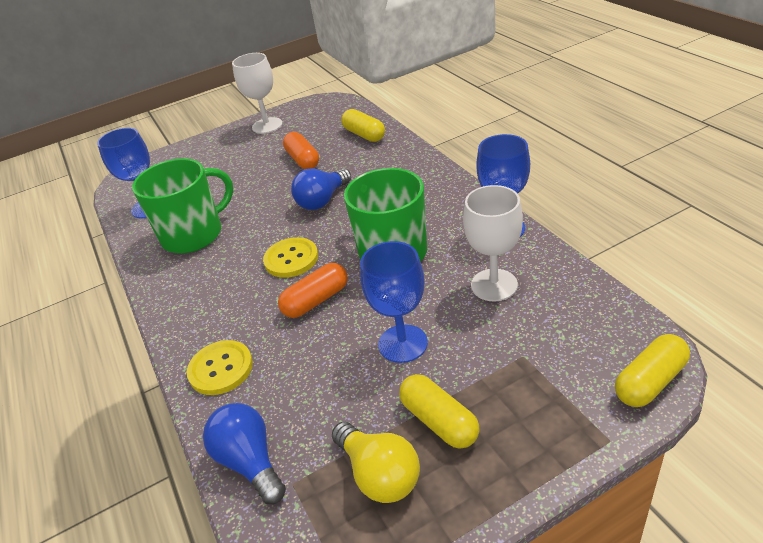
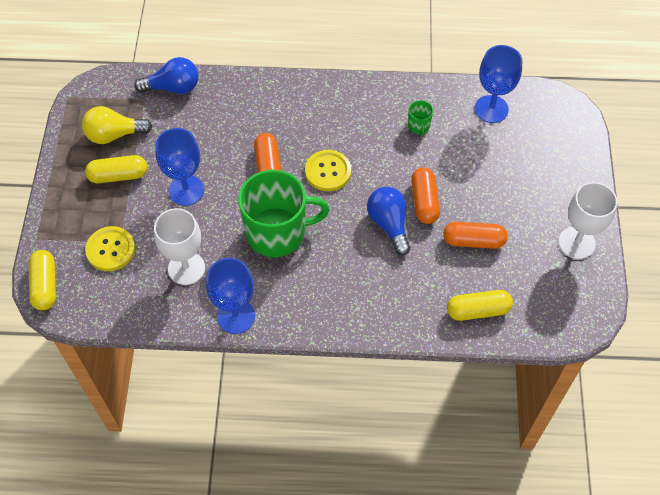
camera: 115 degrees right, 20 degrees up
(194, 234) = (419, 126): green mug -> green mug, size x0.41
(221, 369) = (253, 97): yellow button -> yellow button (110, 249)
(282, 195) = (424, 201): none -> orange capsule

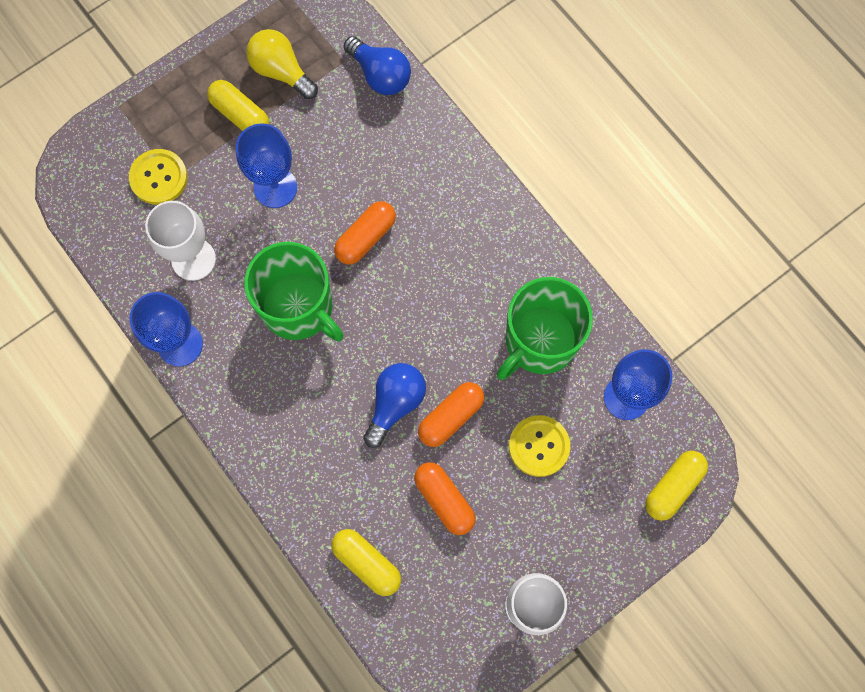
camera: 50 degrees right, 15 degrees up
(45, 285) = (79, 156): yellow capsule -> yellow capsule (673, 487)
(328, 171) = (407, 298): yellow button -> yellow button (539, 446)
(419, 126) = (539, 341): green mug -> green mug, size x2.47

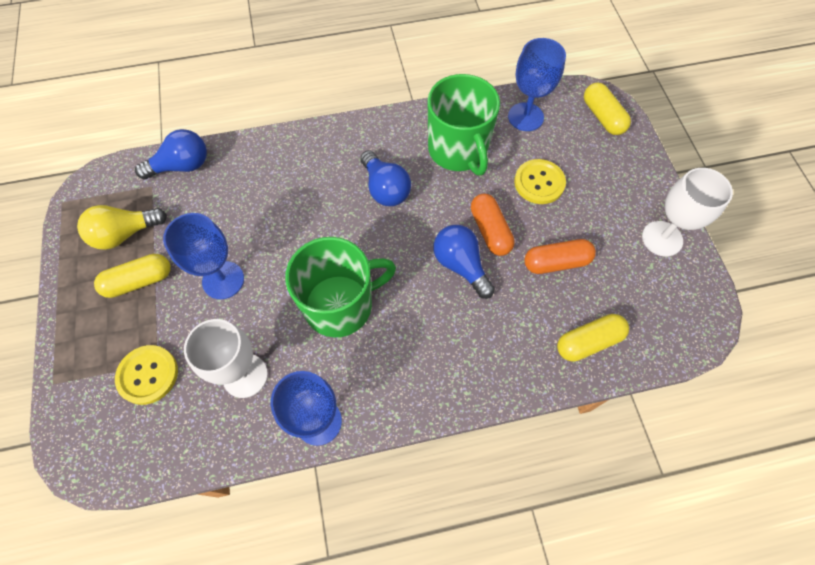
camera: 65 degrees left, 10 degrees down
(365, 237) = (309, 230): orange capsule -> none
(451, 287) = (385, 189): none -> blue light bulb

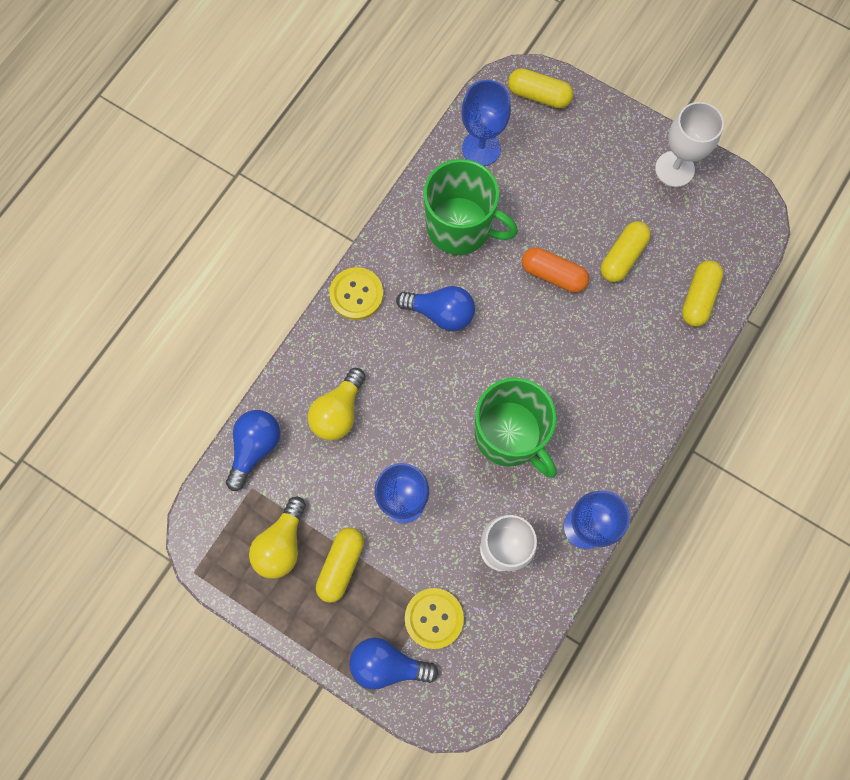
camera: 45 degrees left, 10 degrees up
(252, 190) = (338, 412): none -> yellow light bulb
(340, 305) = (509, 435): green mug -> green mug turned 120 degrees clockwise
(460, 265) = (560, 322): blue light bulb -> blue light bulb (387, 664)
(539, 183) = (548, 200): yellow button -> yellow button (356, 294)
(556, 262) = (622, 257): orange capsule -> yellow capsule

